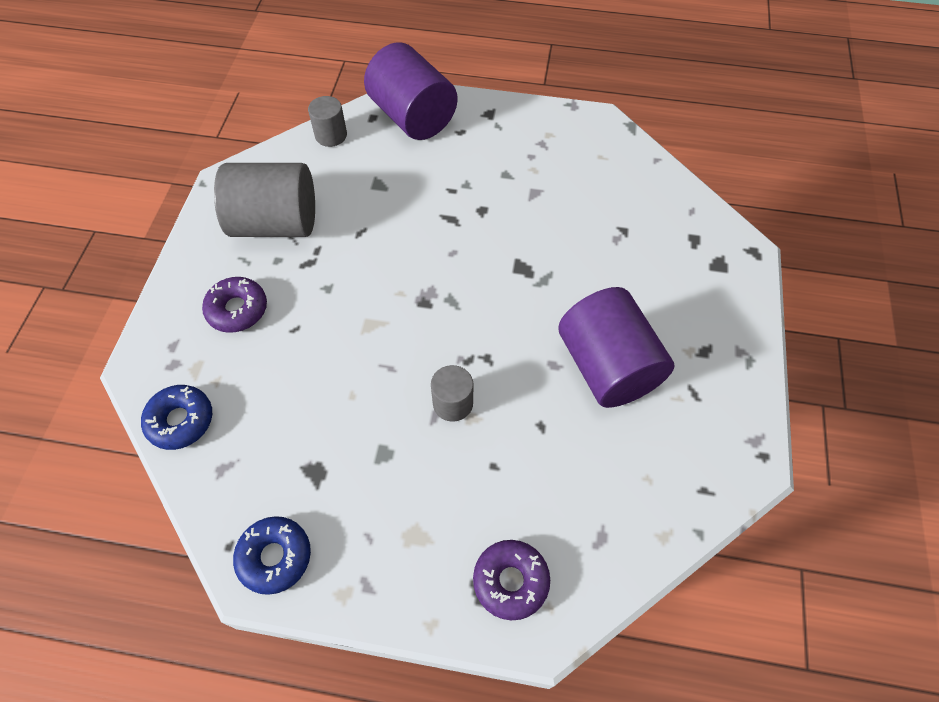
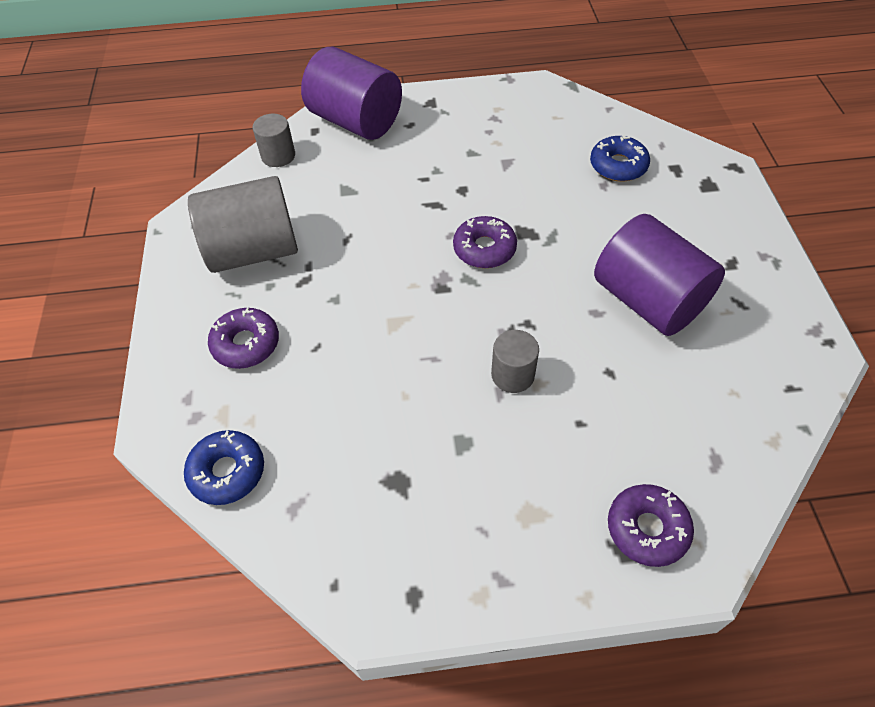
camera: 15 degrees left, 5 degrees down
(275, 557) = (390, 581): blue donut -> blue donut (618, 166)
(478, 275) = (484, 249): none -> purple donut

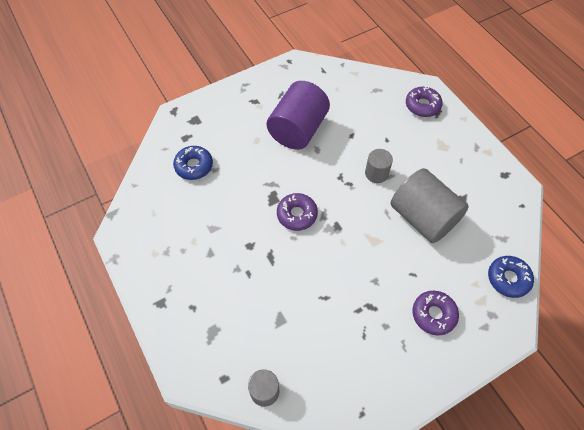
camera: 115 degrees left, 5 degrees up
(253, 251) = (364, 353): grey cylinder -> grey cylinder (423, 217)
(355, 121) = (202, 350): purple cylinder -> none

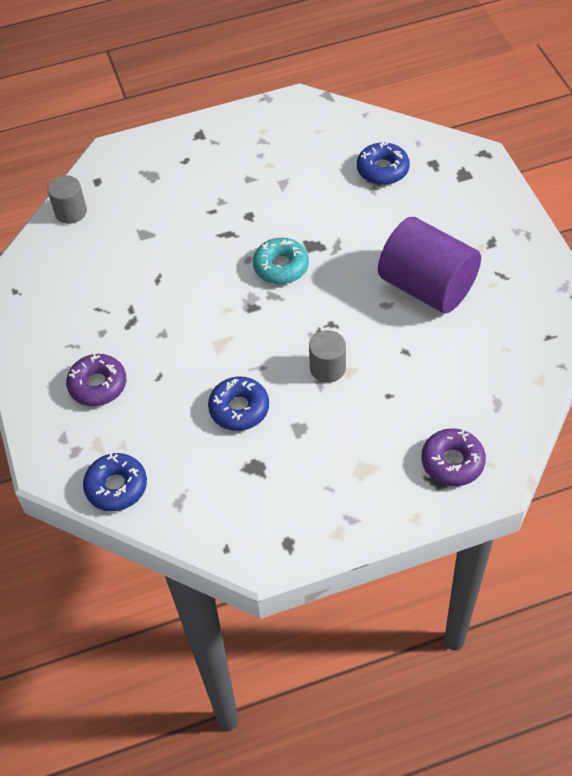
camera: 105 degrees right, 5 degrees down
(297, 215) = (281, 266): purple donut -> turquoise donut
(423, 217) = (239, 408): grey cylinder -> blue donut

